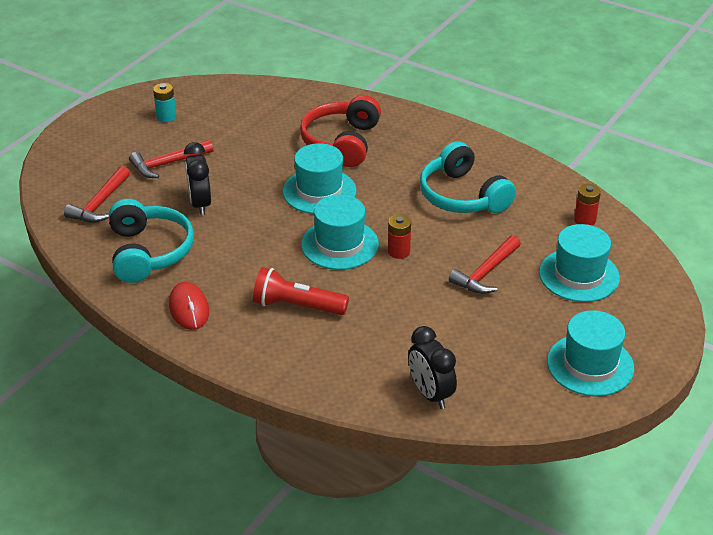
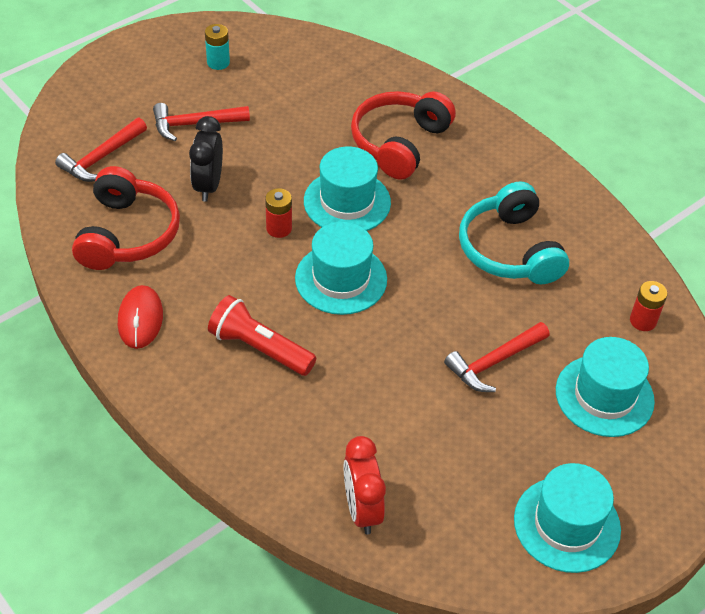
camera: 15 degrees right, 10 degrees up
(149, 252) = (127, 234): turquoise headphones -> red headphones
(398, 251) = (404, 306): red battery -> red battery (279, 228)
(430, 394) = (361, 509): black clock -> red clock

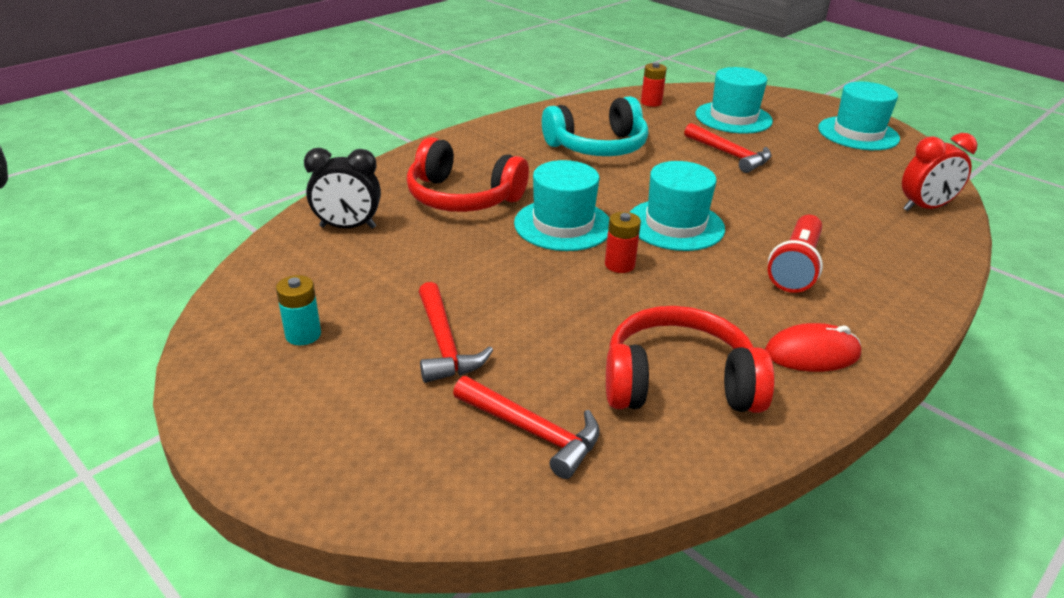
camera: 95 degrees left, 15 degrees down
(208, 185) = (564, 321): black clock -> black clock (348, 227)

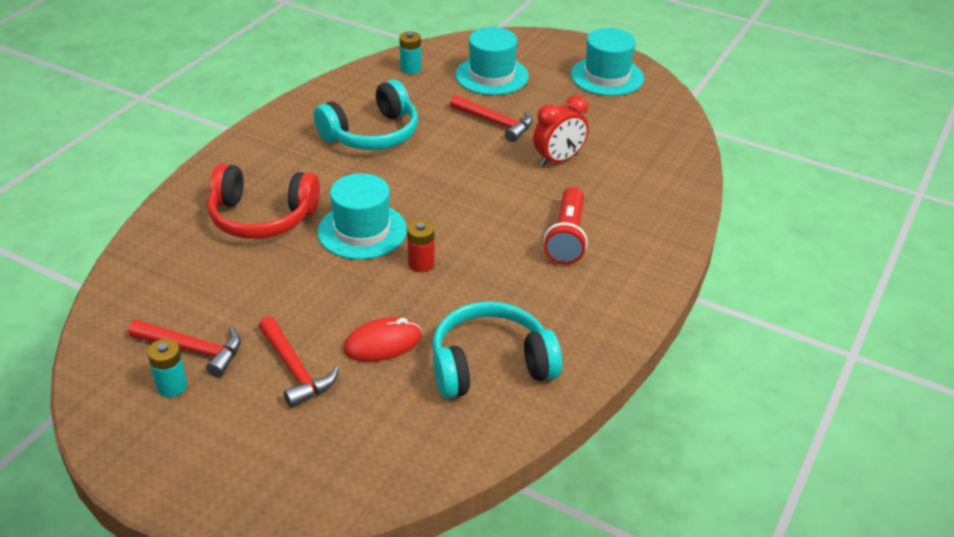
camera: 15 degrees left, 5 degrees up
(348, 227) = (166, 271): black clock -> none
(533, 432) = (389, 430): red hammer -> red hammer (193, 350)
(651, 102) = (410, 69): red battery -> turquoise battery
(675, 225) = (460, 212): turquoise hat -> none
(678, 383) = (490, 365): red headphones -> turquoise headphones
(812, 353) = (588, 318): red mouse -> red mouse (383, 343)
(924, 208) = (668, 154): red clock -> red clock (558, 160)

